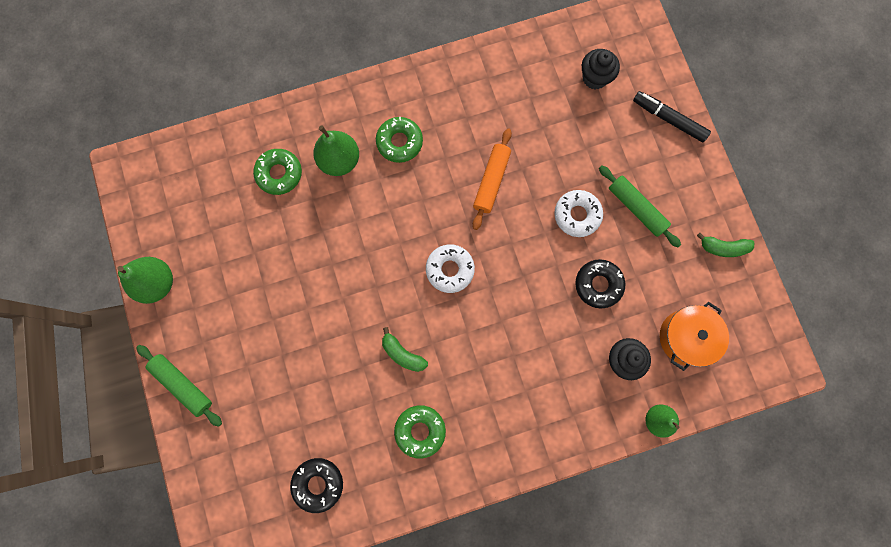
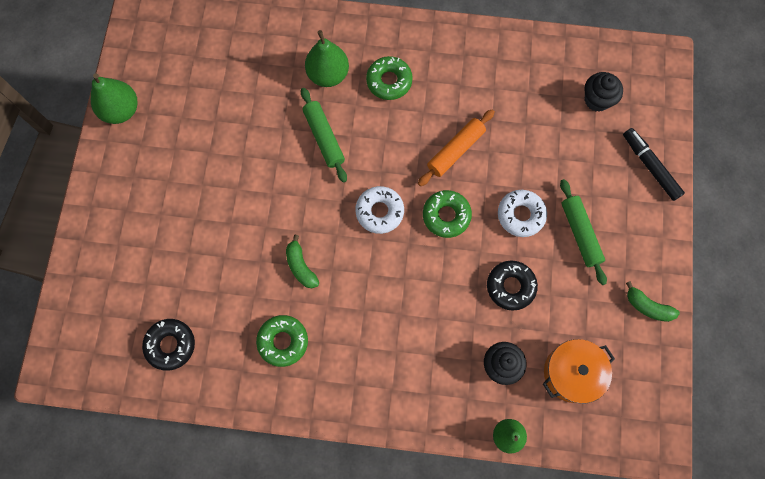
camera: 25 degrees right, 5 degrees down
(183, 385) = (99, 205): green rolling pin -> green rolling pin (324, 138)
(279, 174) = (270, 63): green donut -> green donut (446, 216)

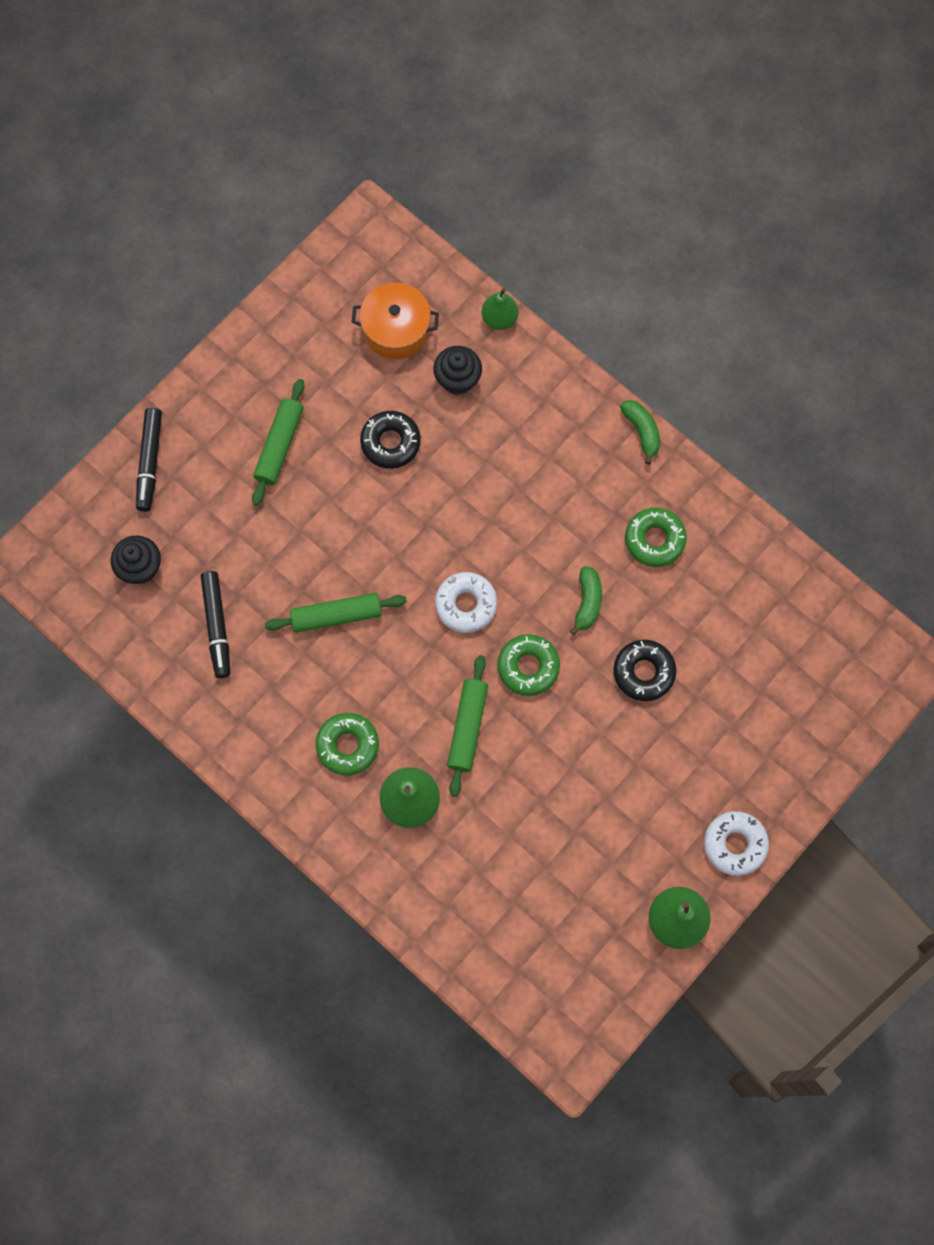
camera: 145 degrees left, 0 degrees up
(170, 345) = (771, 611): black donut -> black donut (643, 672)
(446, 216) = (400, 554): green donut -> green donut (528, 667)
(455, 150) = (336, 616): orange rolling pin -> green rolling pin
(520, 215) = (323, 503): white donut -> white donut (735, 844)
(522, 97) = (217, 626): none -> black marker
(647, 306) = (274, 338): green banana -> green banana (642, 431)

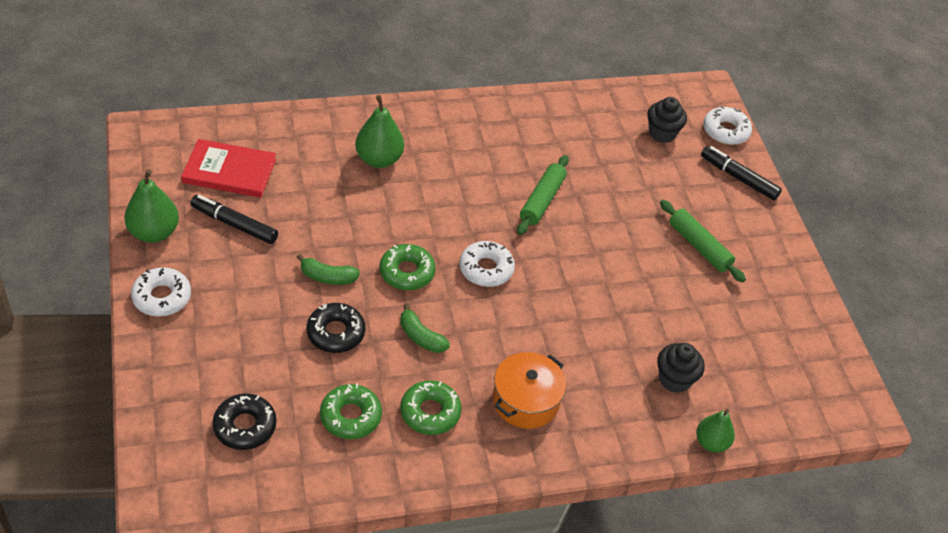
camera: 120 degrees right, 25 degrees down
(85, 511) = (725, 131): none -> white donut
(217, 626) = (588, 143): black marker -> black marker (234, 224)
(347, 745) = (446, 154): green donut -> green donut (350, 416)
(390, 442) = (652, 307): black donut -> black donut (245, 426)
(396, 329) = (749, 369): orange pot -> orange pot (526, 401)
(467, 727) = (398, 215): green rolling pin -> none
(547, 924) = (229, 171): none -> red book
(642, 431) = (529, 470): green banana -> green banana (327, 277)

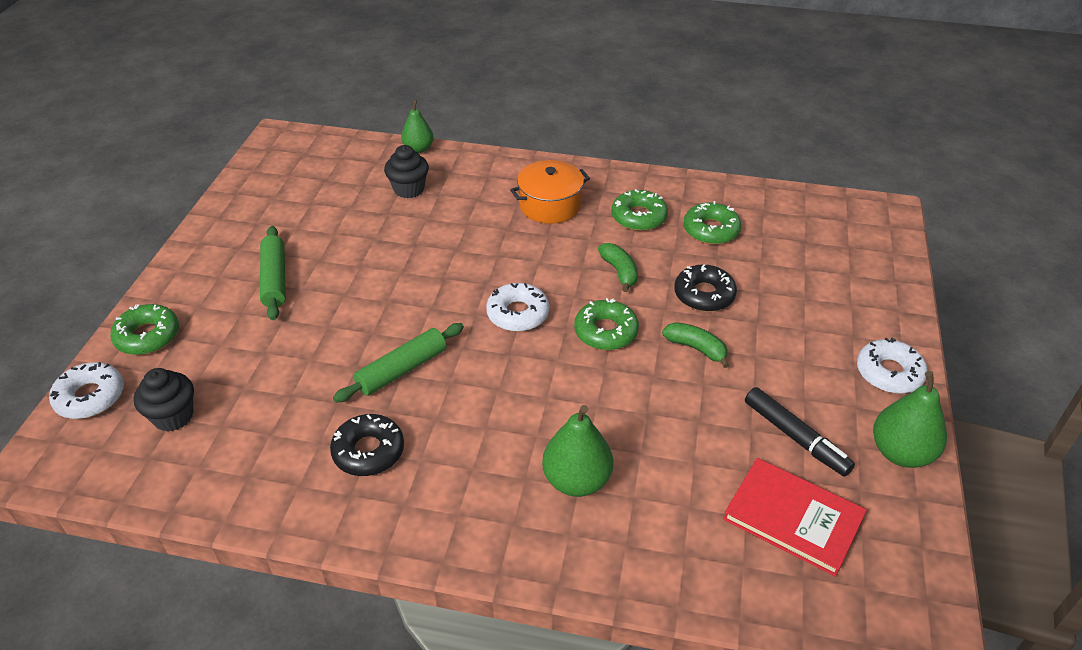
camera: 150 degrees left, 5 degrees down
(245, 426) = (809, 245): black donut -> black donut (368, 451)
(738, 178) = (147, 336): black marker -> green donut

